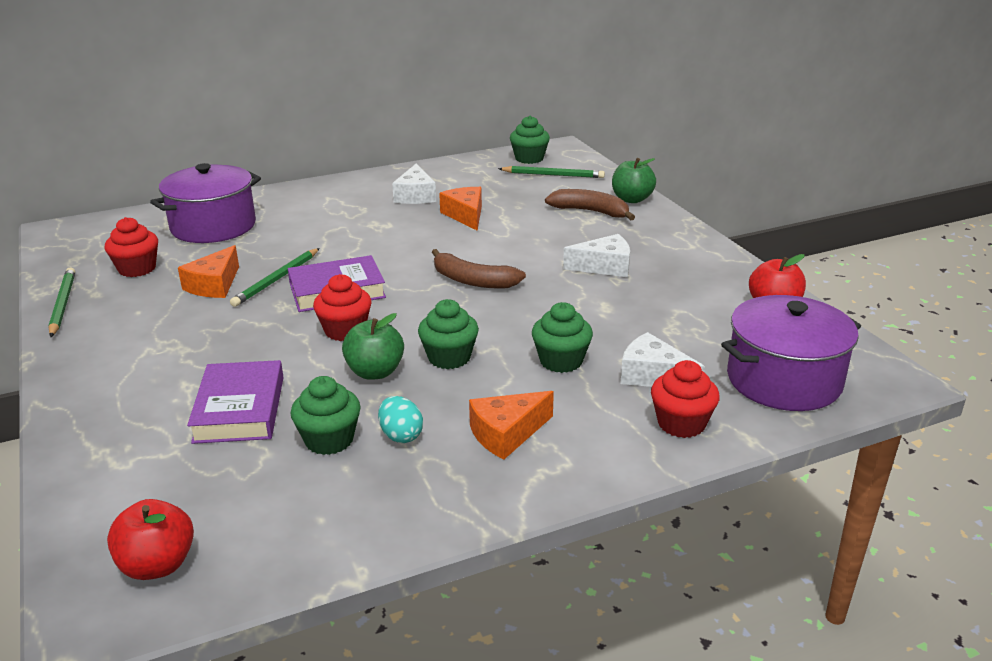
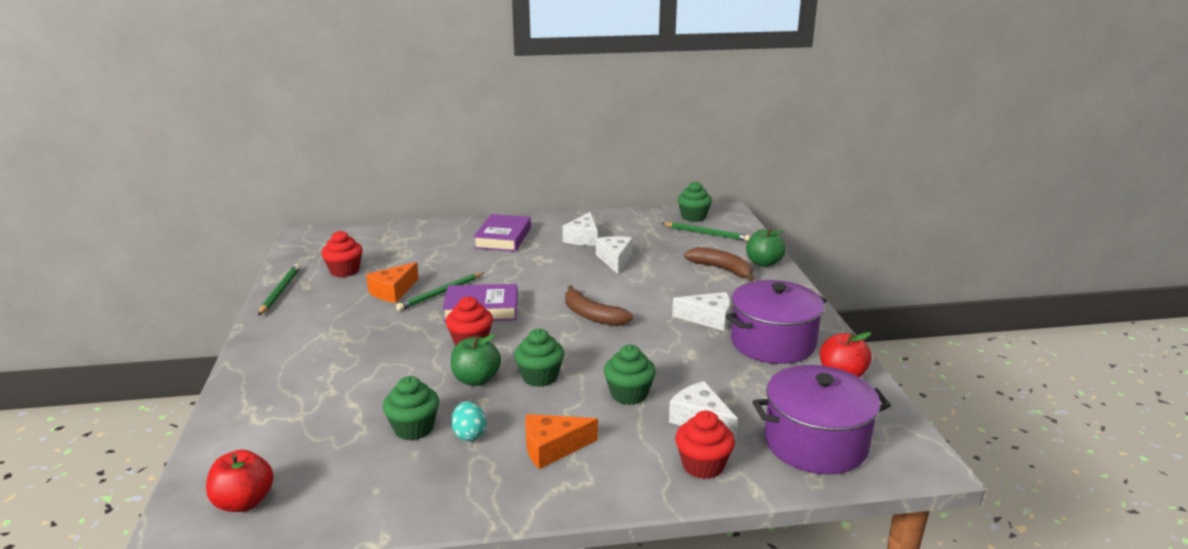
camera: 15 degrees right, 5 degrees down
(213, 226) = (416, 244): purple pot -> purple pot (773, 343)
(240, 409) = (361, 392): purple book -> purple book (503, 238)
(465, 215) = (615, 260): orange cheese -> white cheese

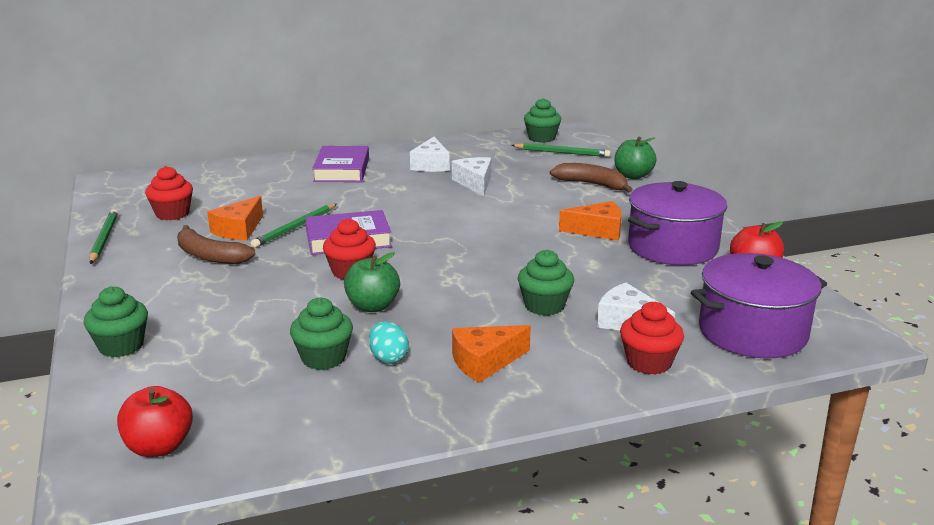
camera: 10 degrees left, 0 degrees up
(540, 377) = (442, 298): green cupcake -> green cupcake (121, 346)
(592, 315) = (473, 236): brown banana -> brown banana (209, 256)
(708, 319) = (598, 230): white cheese -> orange cheese

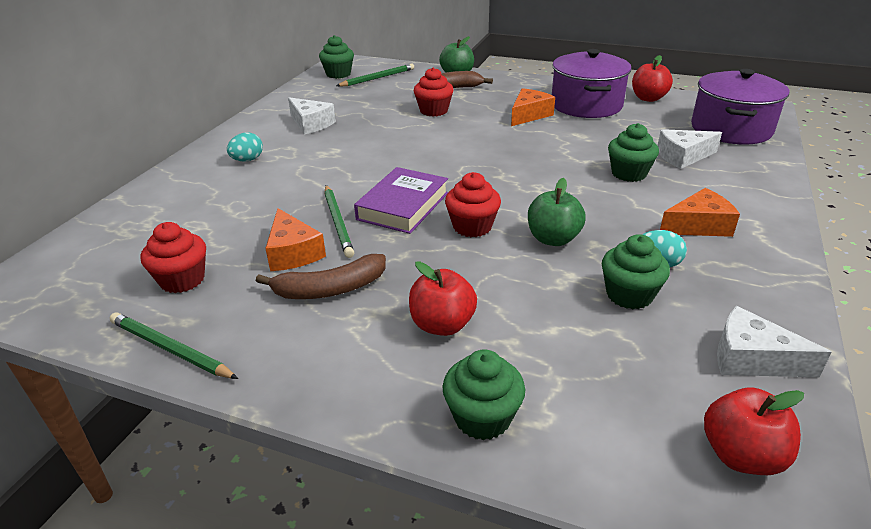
camera: 50 degrees left, 10 degrees up
(207, 303) = (442, 325): none -> red apple
(342, 170) = (247, 160): purple book -> turquoise egg
(475, 183) = (377, 122): white cheese -> white cheese (752, 359)
(485, 362) = (698, 226): orange cheese -> orange cheese turned 120 degrees counterclockwise
(648, 363) = (747, 172): red cupcake -> red cupcake (433, 111)

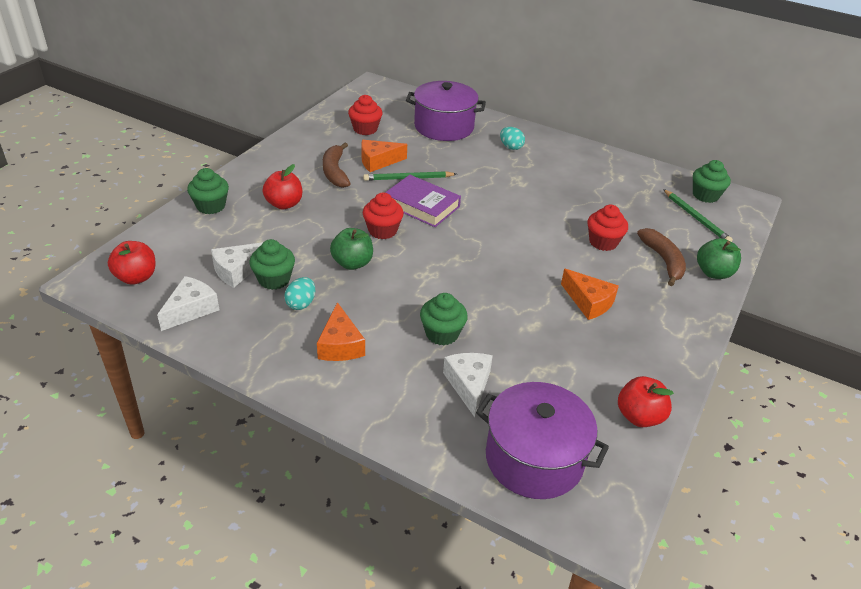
camera: 95 degrees right, 5 degrees up
(170, 349) = (308, 128): green pencil -> none
(311, 124) = (576, 175): white cheese -> white cheese (237, 270)
(586, 105) = (616, 353): purple pot -> purple pot (444, 127)

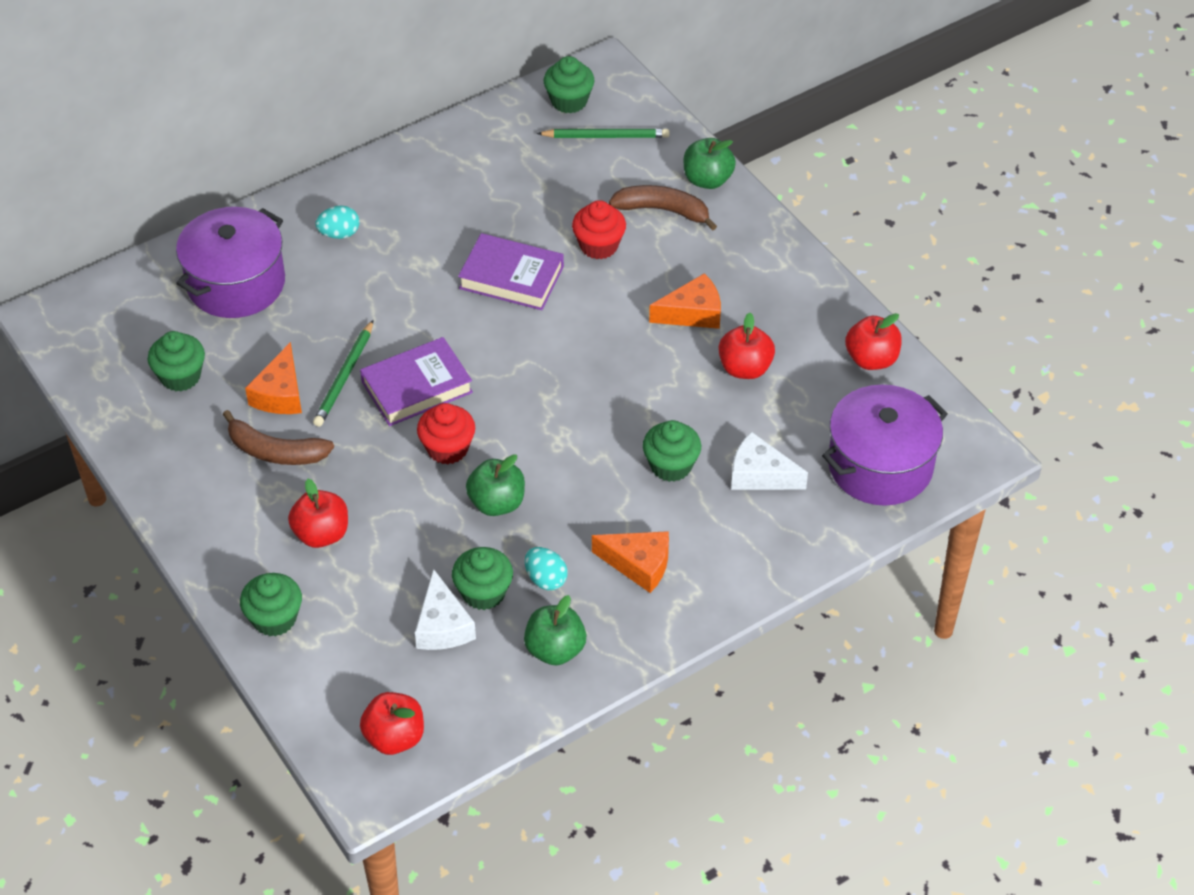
camera: 60 degrees left, 10 degrees up
(191, 309) = (495, 692): white cheese -> none
(241, 326) = (555, 650): none -> green apple
(365, 129) = (180, 376): red cupcake -> green cupcake
(540, 215) = (511, 277): none -> purple book
(563, 344) = (745, 368): none -> red apple

